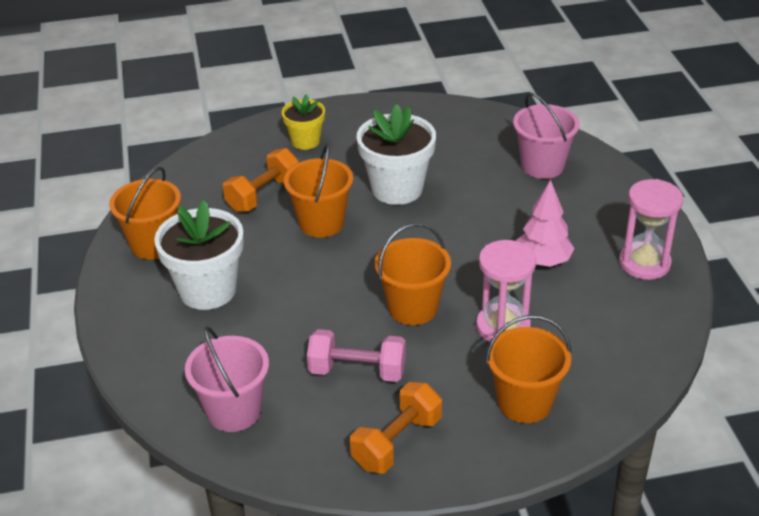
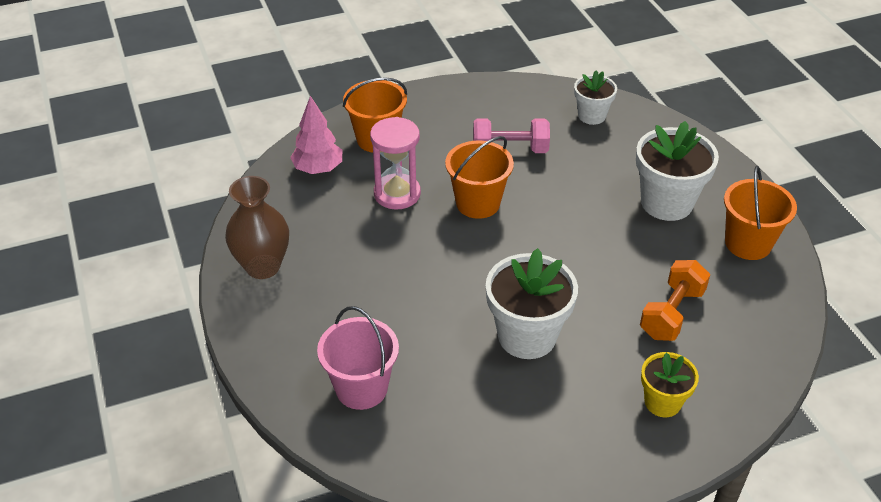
camera: 170 degrees right, 5 degrees up
(234, 411) = (592, 116): pink bucket -> white flower pot
(321, 223) = (593, 283): orange bucket -> none
(397, 442) = (467, 107): orange dumbbell -> none
(543, 261) = (362, 260): pink tree -> pink tree (318, 169)
(644, 263) = (263, 266): pink hourglass -> brown vase

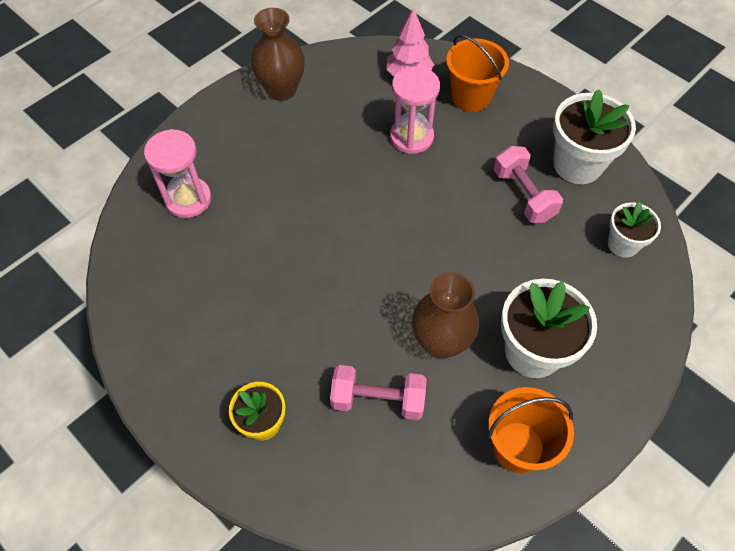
camera: 65 degrees right, 15 degrees up
(361, 388) = (188, 199): pink bucket -> pink hourglass
(478, 203) = (435, 197): orange bucket -> none
(527, 336) = (293, 290): white flower pot -> white flower pot (577, 164)
(633, 254) = (440, 342): none -> brown vase
(671, 313) = (378, 400): orange dumbbell -> pink dumbbell

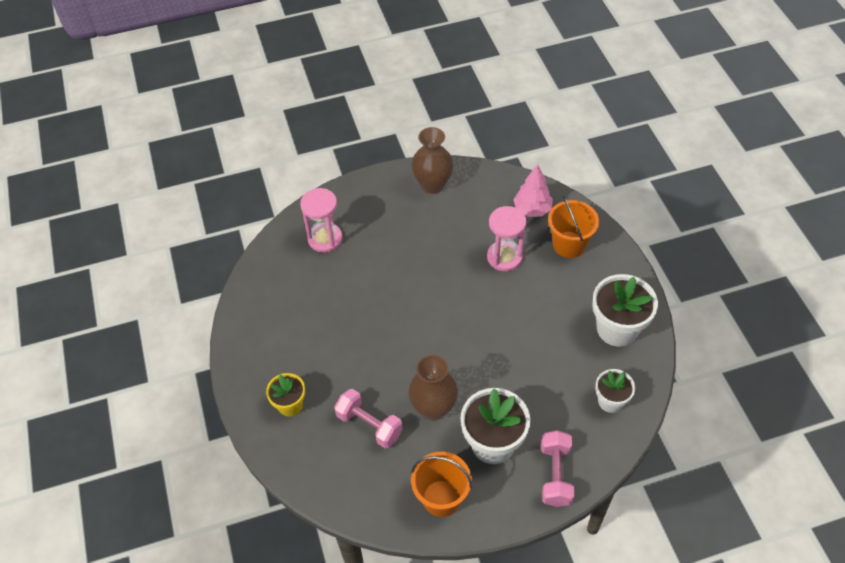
camera: 30 degrees right, 5 degrees down
(523, 195) = (559, 334): pink dumbbell -> pink dumbbell (555, 475)

